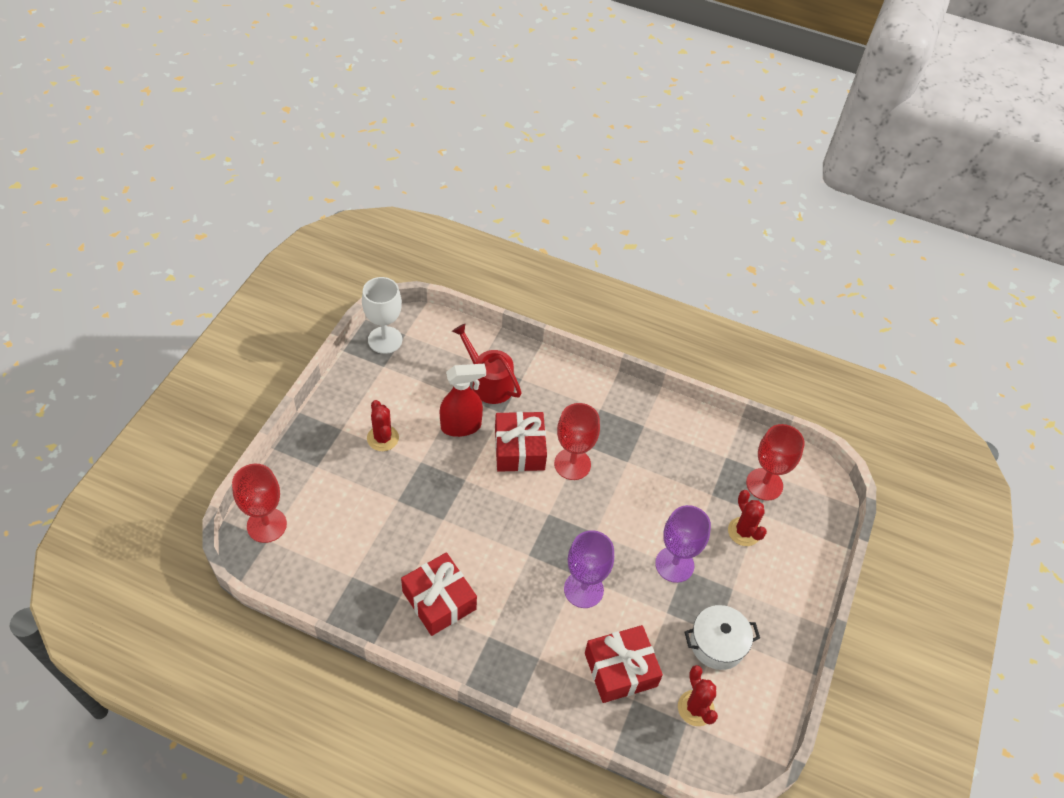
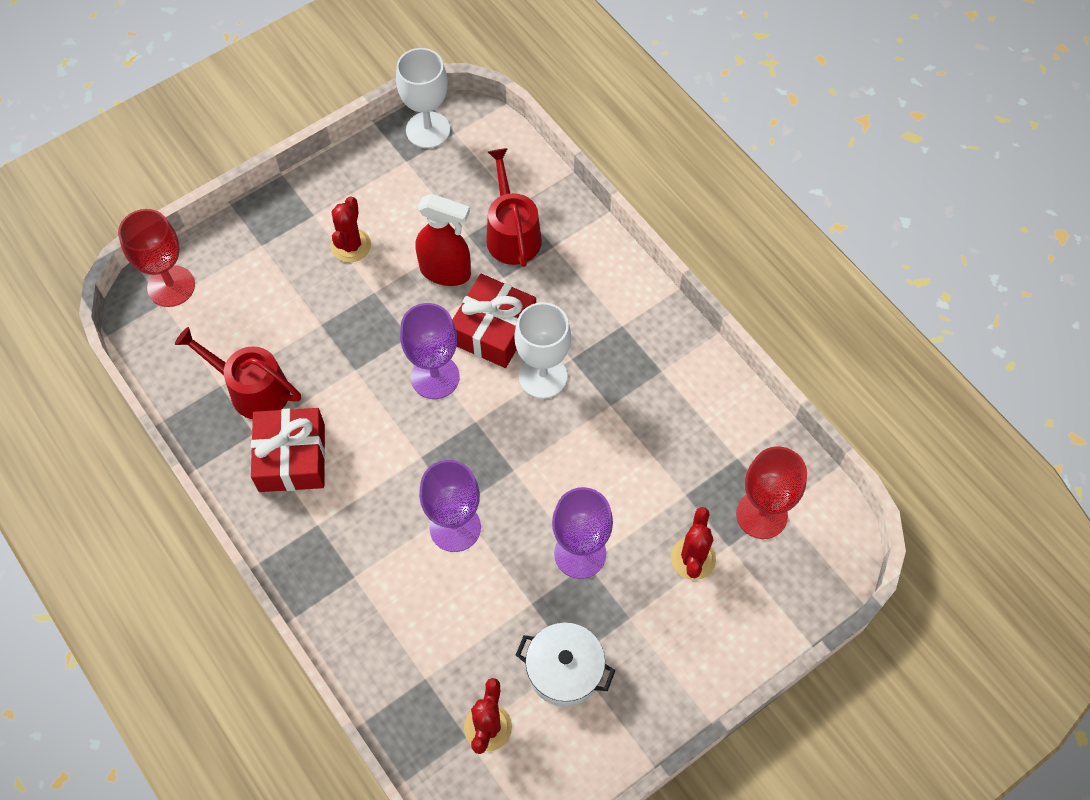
camera: 35 degrees right, 10 degrees up
(378, 568) = (252, 389): none -> red watering can
(501, 498) = (435, 377): none -> purple goblet
(572, 464) = (542, 376): red goblet -> white goblet
(620, 669) = (434, 638): red gift -> none

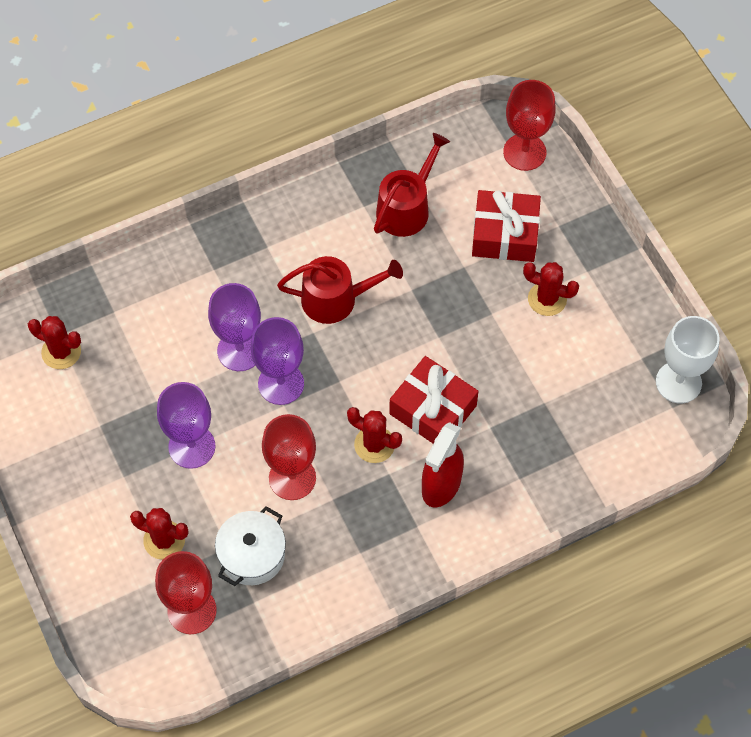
camera: 100 degrees right, 0 degrees up
(291, 457) = (334, 232): red gift -> red gift (505, 234)
(435, 377) = (391, 353): purple goblet -> purple goblet (281, 384)
(446, 272) = (504, 377): red spray bottle -> red spray bottle (441, 486)
(512, 234) = (540, 442): red watering can -> red watering can (336, 299)
(542, 376) = (374, 445): white goblet -> red cactus
(564, 670) = (91, 417): white pot -> white pot (252, 555)
(595, 447) = (292, 478): none -> red goblet

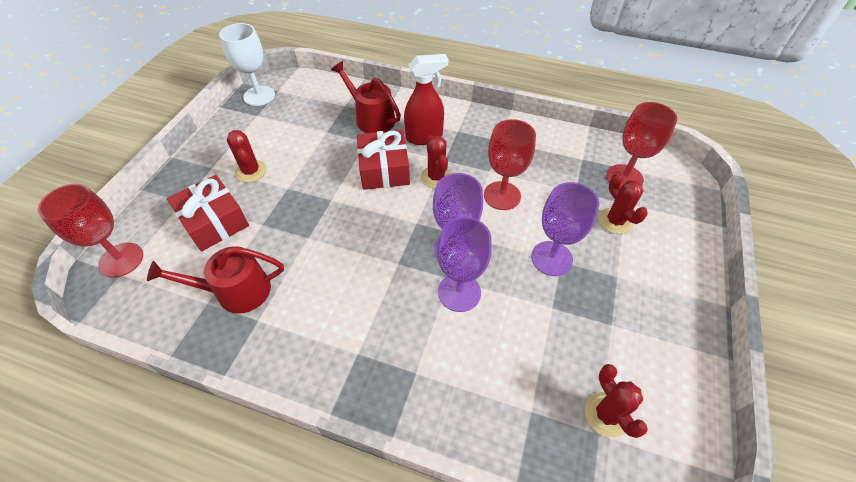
camera: 135 degrees left, 10 degrees down
(252, 555) = (563, 178): white pot -> none
(336, 299) = (358, 271): red watering can -> red watering can (371, 118)

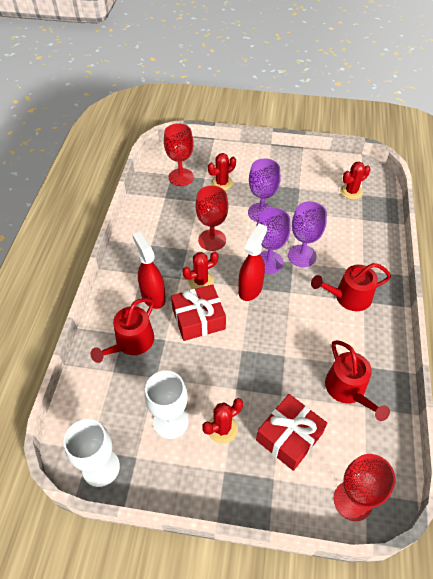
camera: 100 degrees left, 0 degrees up
(277, 138) = (170, 421): none -> white goblet
(370, 334) = (348, 297): none -> red watering can
(414, 222) = (250, 288): none -> red spray bottle

